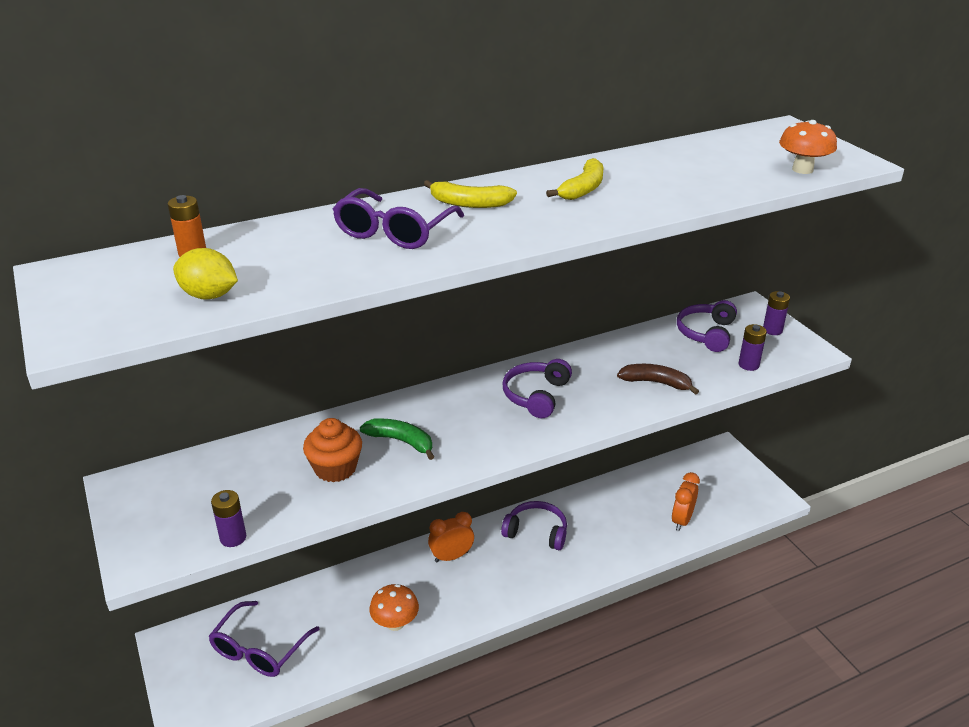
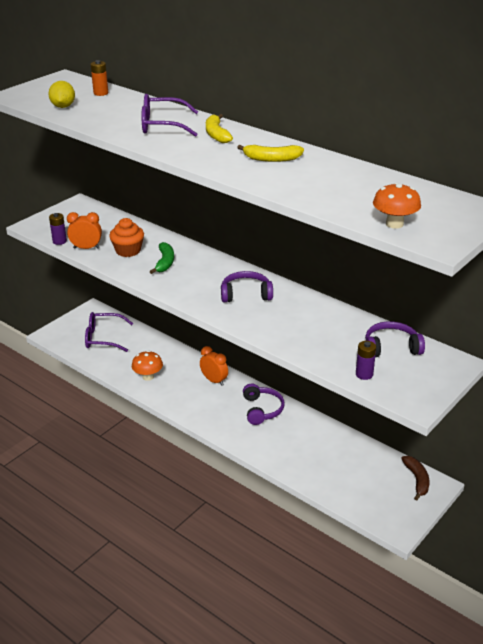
camera: 65 degrees right, 0 degrees up
(656, 383) = (301, 337): brown banana -> brown banana (417, 480)
(682, 520) = (328, 478): orange clock -> orange clock (86, 248)
(772, 330) = (430, 379): purple battery -> none

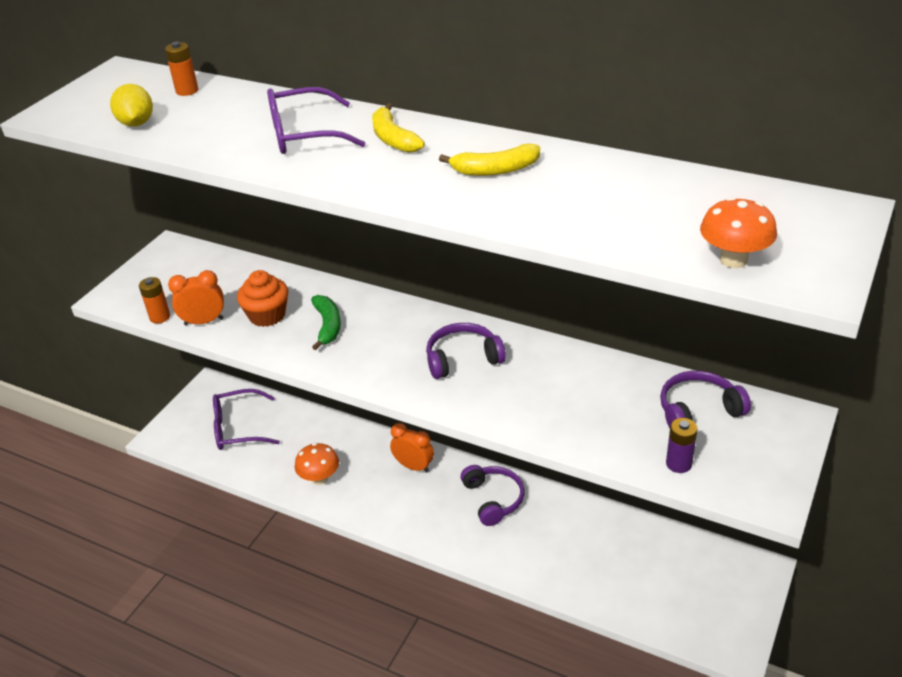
camera: 10 degrees left, 5 degrees up
(59, 241) = (160, 317): purple battery -> orange battery
(417, 480) = (734, 567): brown banana -> none

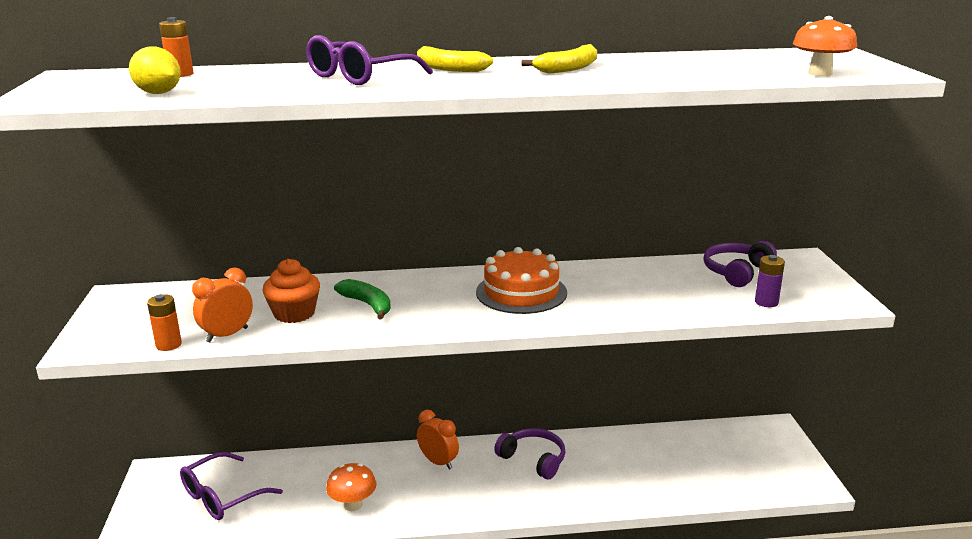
camera: 35 degrees left, 15 degrees down
(414, 466) = (438, 462): orange clock -> orange clock turned 45 degrees clockwise
(462, 358) = (521, 292): purple headphones -> orange cake

